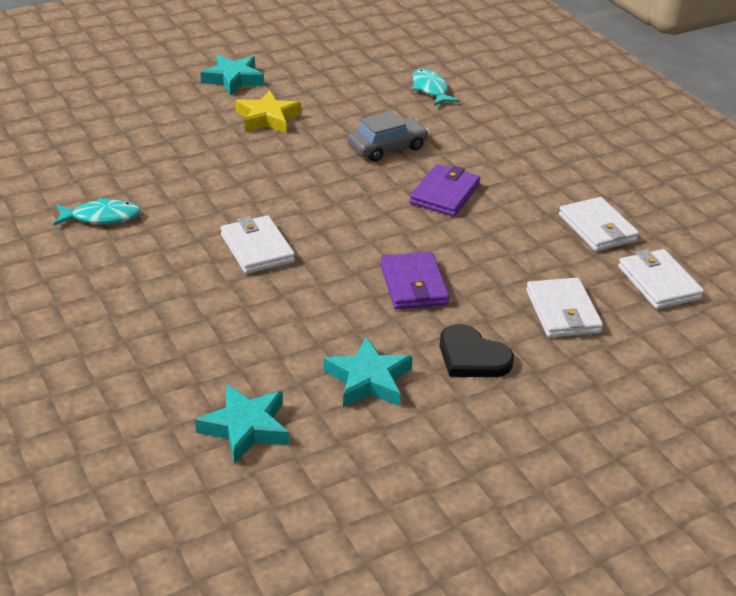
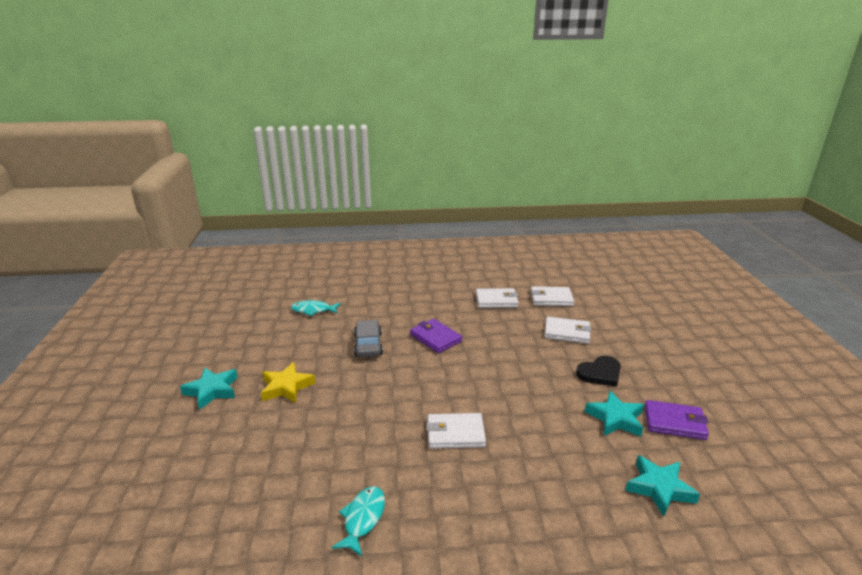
camera: 65 degrees left, 10 degrees down
(413, 285) = (525, 375): purple wallet -> purple wallet (674, 422)

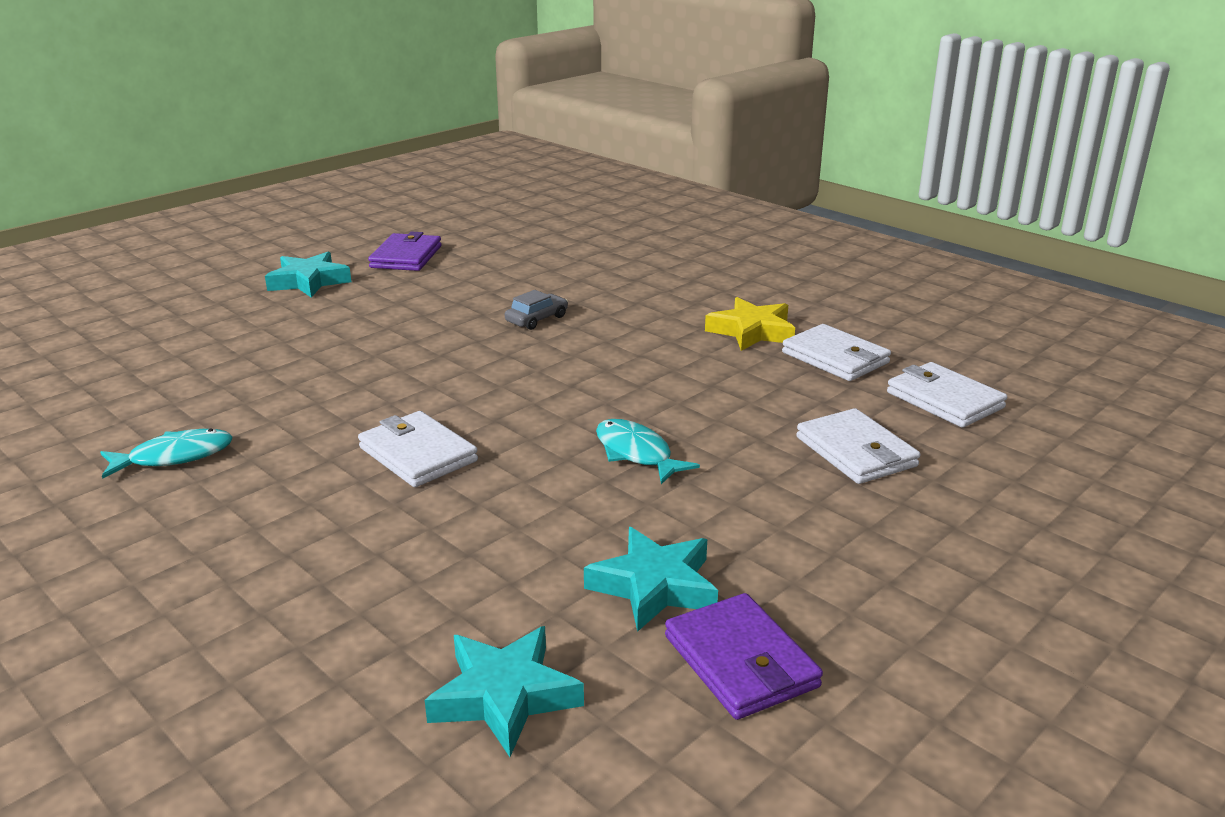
camera: 50 degrees right, 0 degrees up
(286, 387) = (370, 313): yellow star -> yellow star (751, 331)
(313, 310) = (558, 258): turquoise fish -> turquoise fish (636, 453)
(368, 345) = (537, 319): grey car -> grey car, size x0.65
(435, 338) = (634, 354): purple wallet -> purple wallet (406, 257)
(600, 373) = (777, 527): black heart -> none

